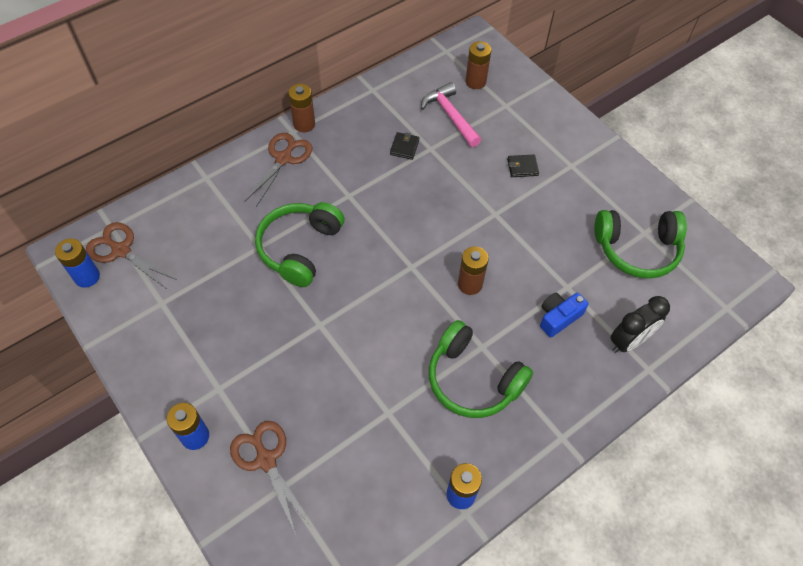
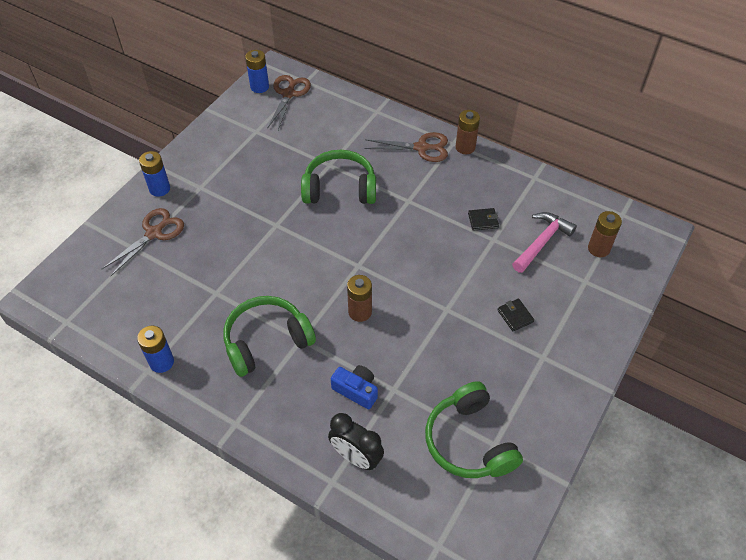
camera: 70 degrees right, 5 degrees down
(473, 379) = (266, 341): green headphones -> green headphones turned 45 degrees clockwise

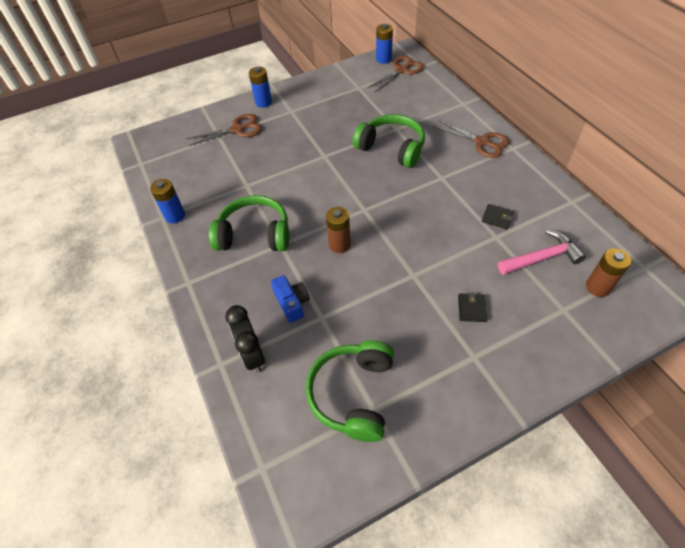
camera: 35 degrees right, 0 degrees up
(465, 147) = (521, 155): brown battery -> none

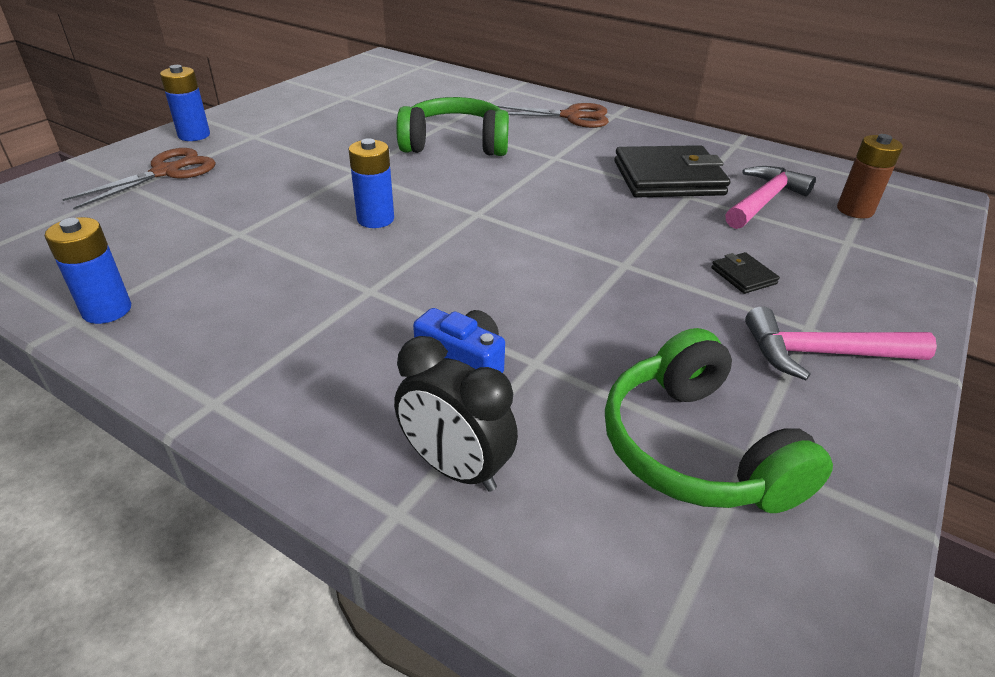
camera: 35 degrees left, 15 degrees down
(254, 234) = (308, 291): green headphones -> none
(339, 245) = (477, 262): brown battery -> none
(383, 59) = (360, 68): blue battery -> blue battery (375, 219)
(401, 70) = (396, 74): brown scissors -> none
(464, 375) = (822, 354): none -> pink hammer
(497, 218) = (668, 178): black wallet -> black wallet, size x2.32

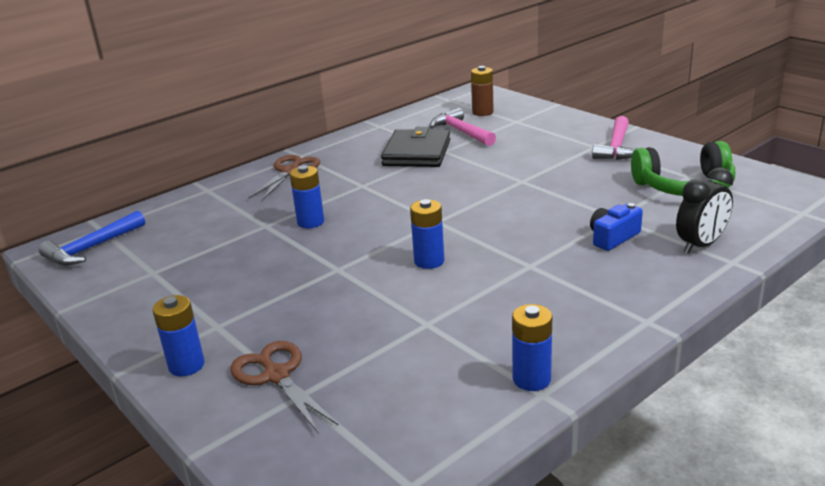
camera: 70 degrees left, 10 degrees down
(386, 70) = (91, 248): none -> blue hammer
(455, 144) = (310, 222): green headphones -> blue battery
(743, 276) = (543, 152): black wallet -> none

